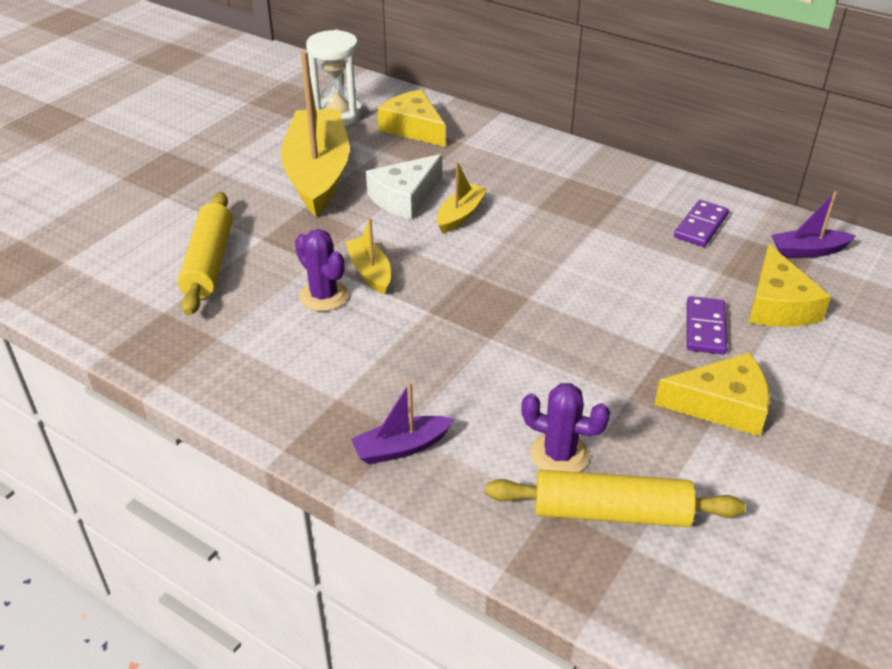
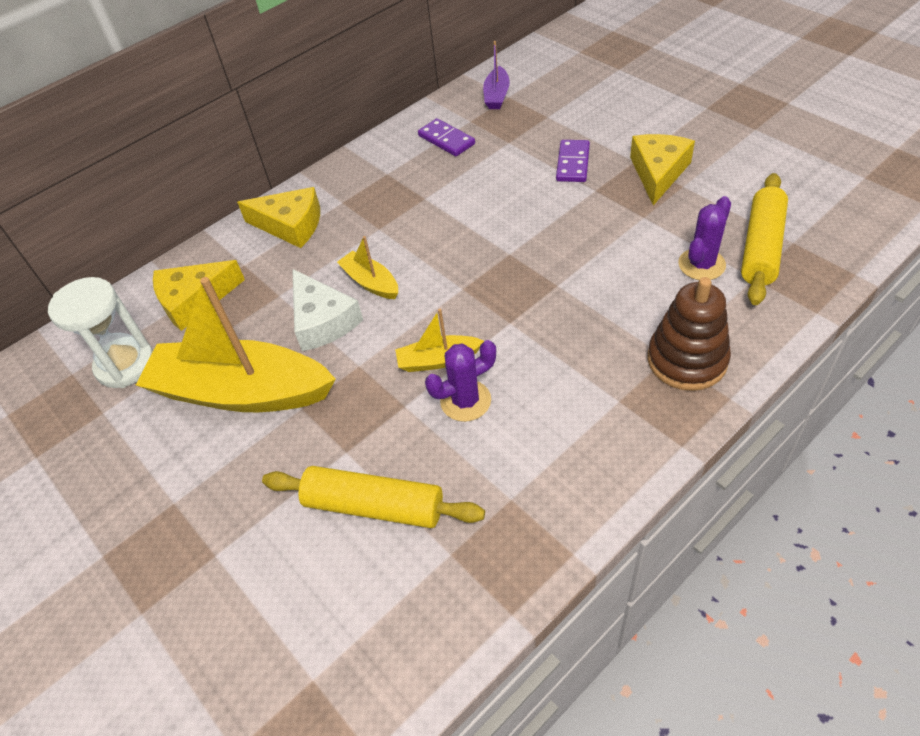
camera: 70 degrees left, 10 degrees up
(401, 448) = (687, 360): purple boat -> brown stacking toy
(705, 328) = (572, 163): purple domino -> purple domino turned 75 degrees clockwise
(778, 305) = (555, 123): yellow cheese -> yellow cheese (291, 225)

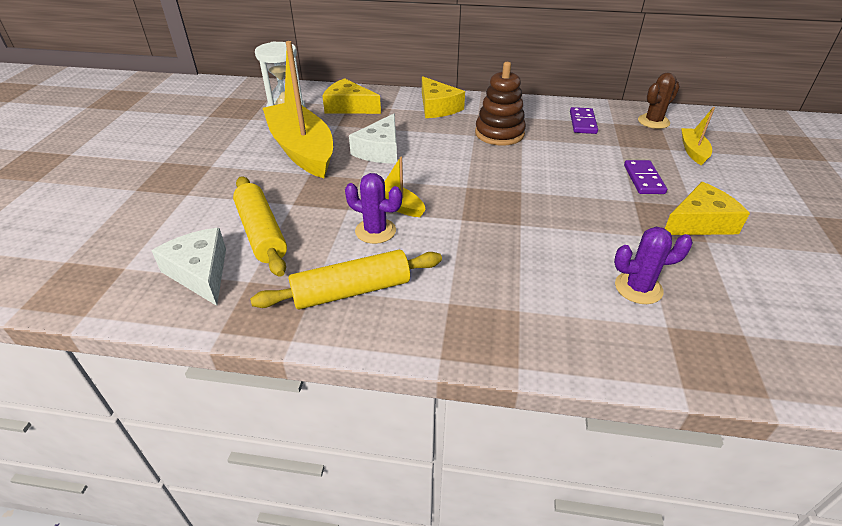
camera: 45 degrees right, 10 degrees down
(370, 282) = (428, 152): yellow boat -> yellow boat (693, 151)
(394, 597) = (200, 272): none -> white cheese
(496, 95) = (653, 121): purple boat -> brown cactus
(572, 163) = (643, 179): purple domino -> purple domino turned 60 degrees counterclockwise
(687, 360) = (529, 323): brown stacking toy -> brown stacking toy (499, 133)
(761, 247) = (708, 316): yellow rolling pin -> yellow rolling pin (352, 291)

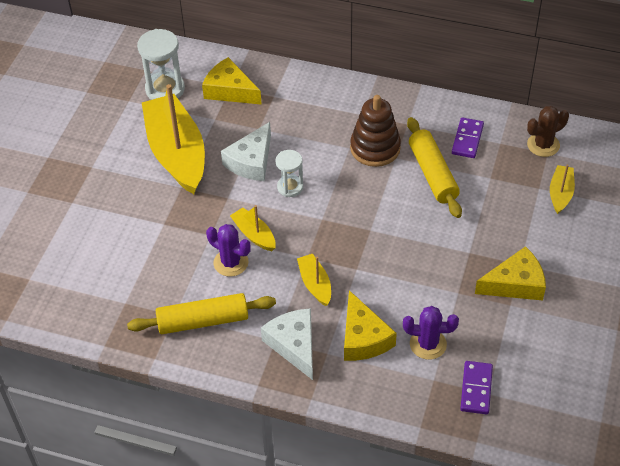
camera: 10 degrees right, 10 degrees up
(200, 272) = (88, 290): white cheese -> white cheese (294, 345)
(262, 233) = (136, 254): yellow rolling pin -> yellow rolling pin (433, 174)
(425, 166) = (290, 187): none -> white hourglass
(437, 107) = (322, 100): yellow cheese -> yellow cheese (363, 338)
(479, 242) = (315, 284): none -> yellow boat
(643, 179) = (491, 227): purple domino -> purple domino (476, 389)

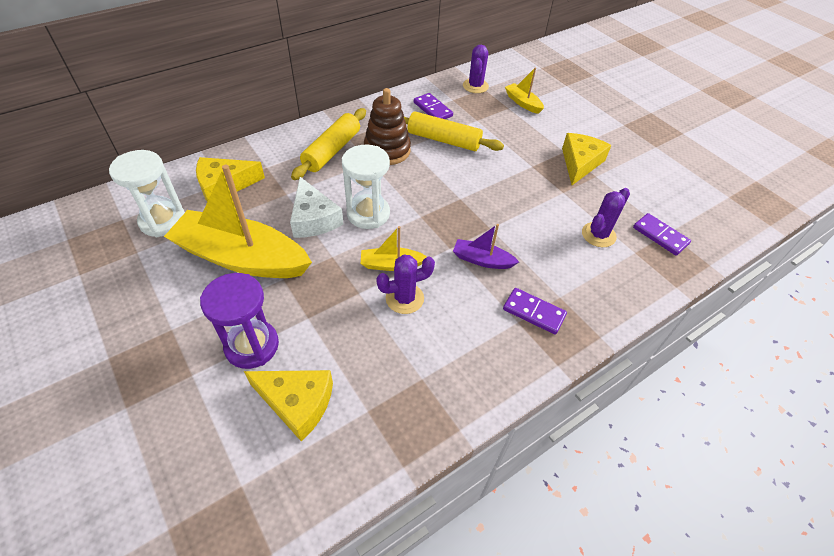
camera: 55 degrees left, 0 degrees up
(116, 213) = (252, 346): none -> purple hourglass
(203, 321) = (450, 360): yellow rolling pin -> yellow rolling pin (332, 151)
(290, 187) = (368, 214): white hourglass -> white hourglass, size x1.61
(294, 345) = (534, 312): white cheese -> purple domino
(315, 284) = (482, 260): yellow boat -> purple boat
(363, 338) = (562, 265): yellow cheese -> yellow cheese (297, 403)
(543, 145) = (475, 86): brown cactus -> purple cactus

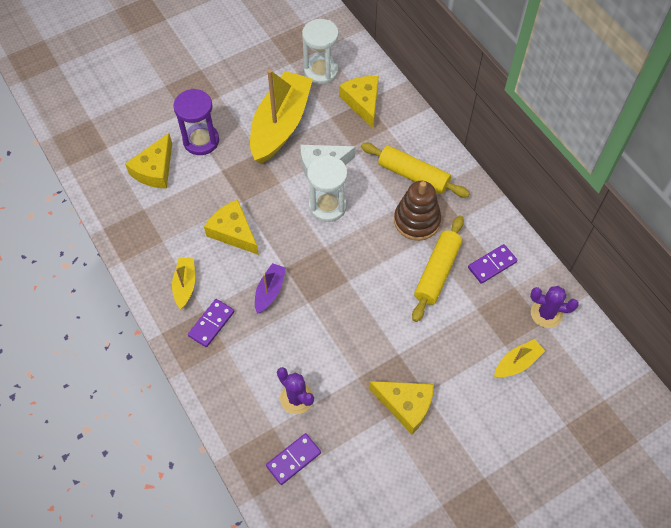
camera: 95 degrees right, 10 degrees up
(391, 264) = (268, 223): yellow boat -> yellow boat (185, 285)
(404, 298) = (233, 232): purple cactus -> yellow cheese

